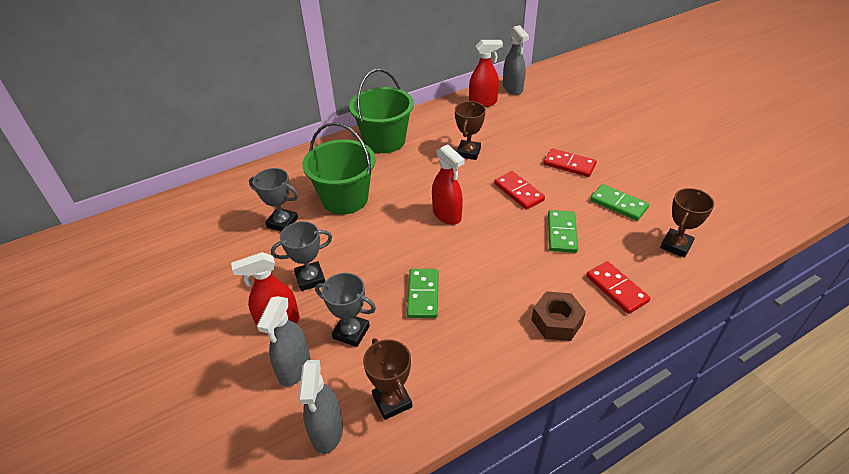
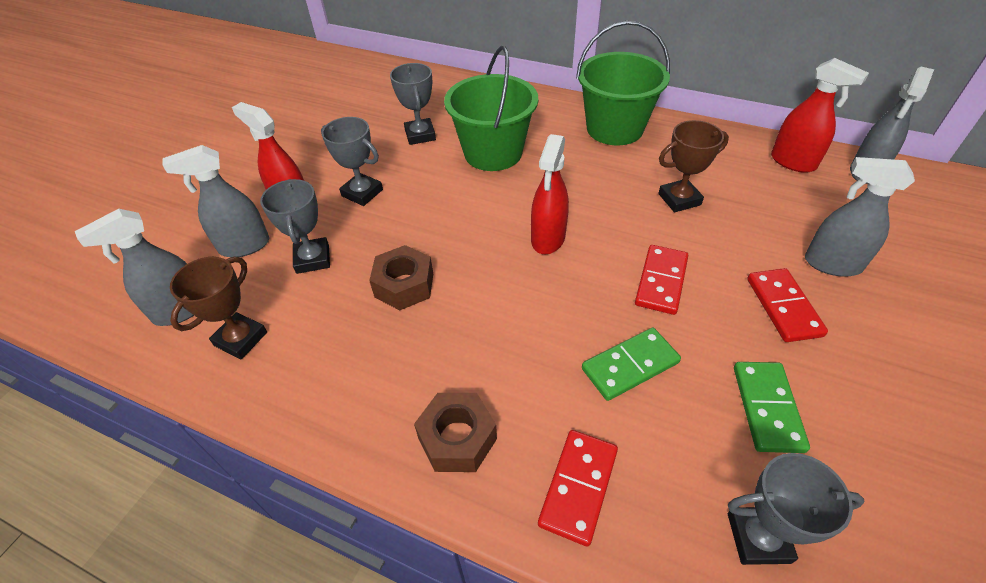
camera: 55 degrees right, 5 degrees up
(423, 295) = (404, 285): green domino -> brown nut
(558, 135) = (832, 264): none -> grey spray bottle
(676, 245) = (758, 537): brown trophy -> grey trophy

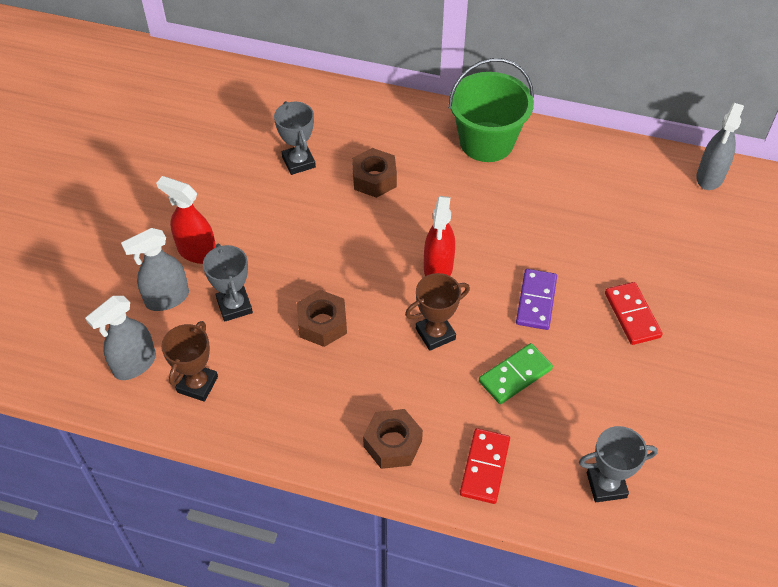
camera: 10 degrees left, 5 degrees up
(362, 193) = (259, 234): grey trophy -> none
(493, 153) = (374, 179): green bucket -> brown nut
(661, 281) = (536, 301): red domino -> purple domino
(679, 199) = (549, 218): brown trophy -> brown trophy (435, 334)
(767, 408) = (615, 397): green domino -> none
(793, 162) = (649, 171): red spray bottle -> none
(832, 264) = (672, 273): grey spray bottle -> none

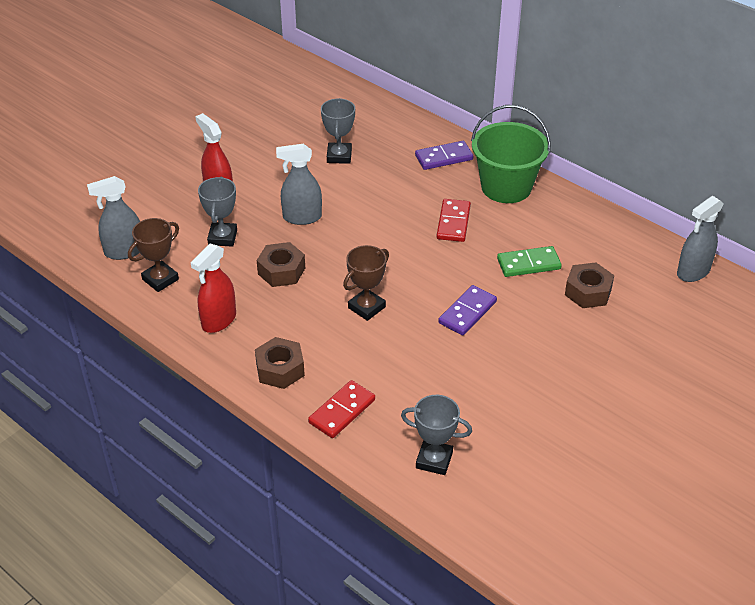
camera: 25 degrees right, 10 degrees down
(167, 298) = (176, 216): grey spray bottle -> grey spray bottle (302, 217)
(374, 179) = (392, 185): brown nut -> brown nut (588, 292)
(406, 128) = (444, 157): none -> purple domino
(435, 334) = (366, 307): brown trophy -> brown trophy turned 45 degrees counterclockwise
(438, 268) = (401, 263): red spray bottle -> red spray bottle (219, 320)
(515, 375) = (412, 358): green domino -> green domino (528, 264)
(632, 315) = (545, 350): red domino -> red domino (453, 222)

